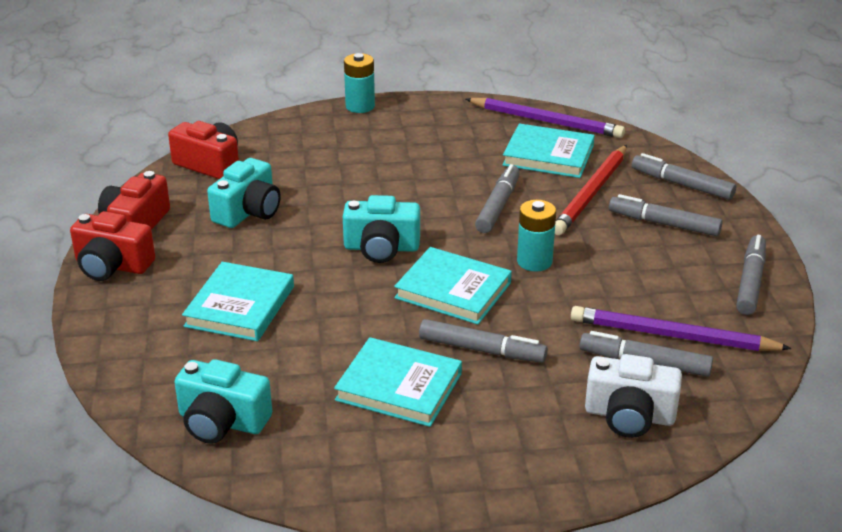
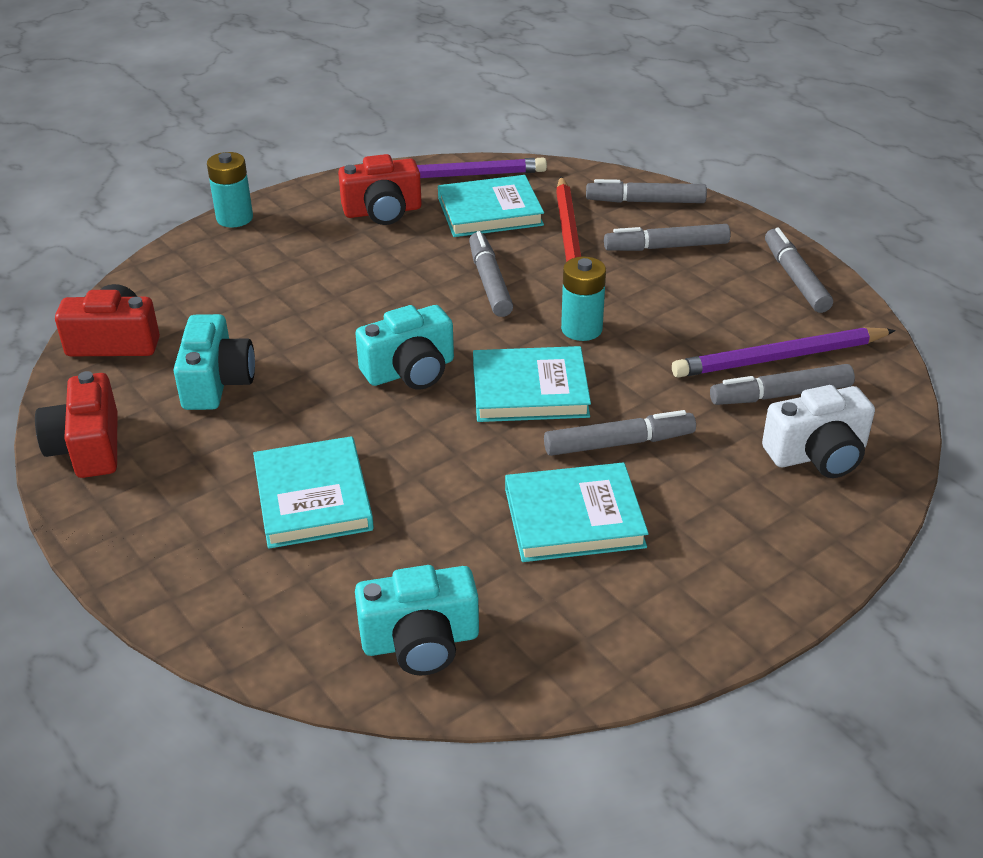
camera: 30 degrees left, 5 degrees up
(112, 266) = (105, 509): red camera -> red camera (382, 211)

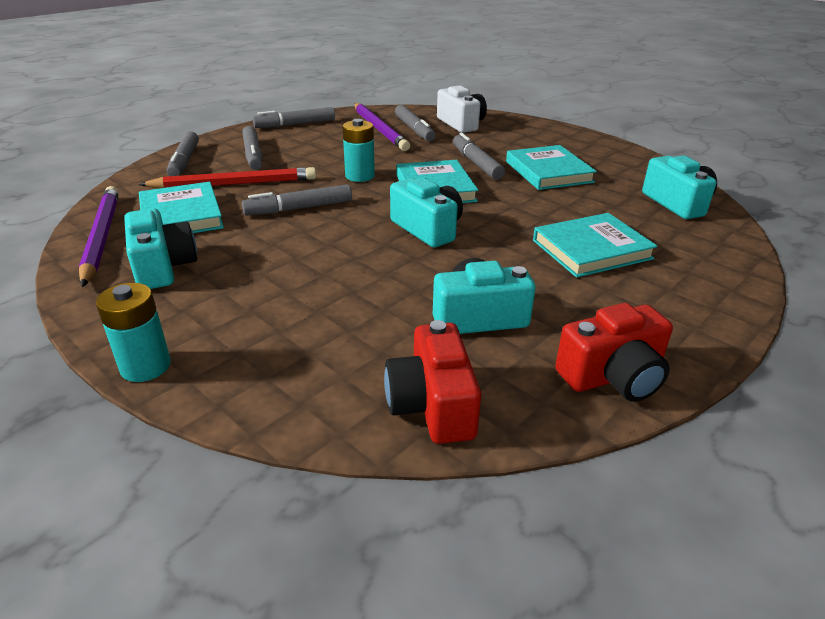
camera: 100 degrees left, 5 degrees down
(382, 211) = (163, 267): red camera -> turquoise camera

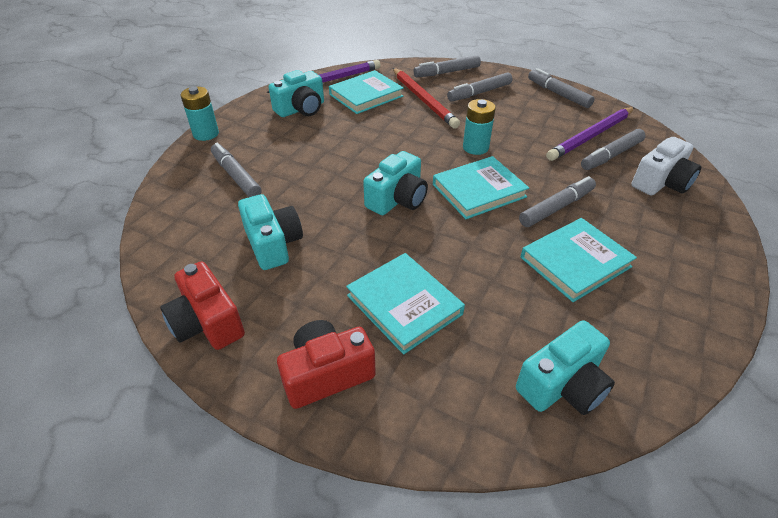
camera: 75 degrees right, 10 degrees up
(299, 208) = (400, 134): grey marker -> grey marker (236, 176)
(432, 405) = (175, 237): red camera -> red camera (327, 374)

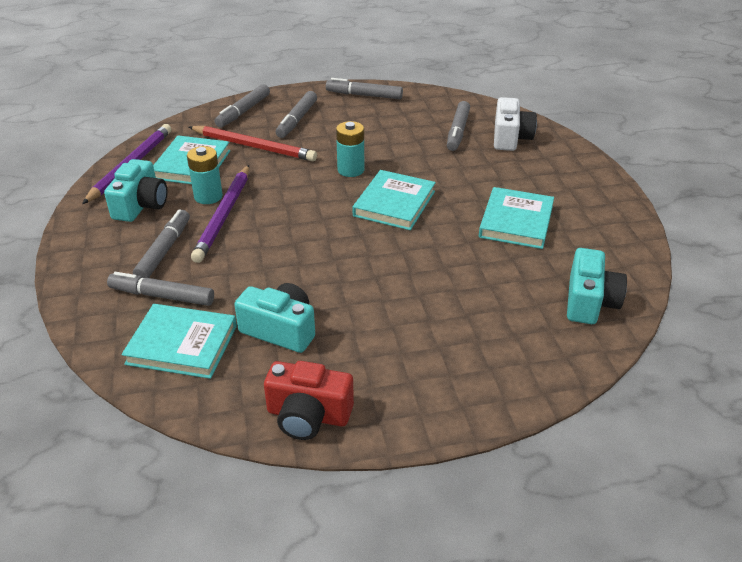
camera: 40 degrees left, 5 degrees down
(206, 134) = (67, 275): turquoise battery -> turquoise battery (208, 196)
(327, 374) = (444, 388): red camera -> none
(397, 199) = (339, 241): turquoise camera -> none
(404, 305) = (440, 313): turquoise book -> turquoise book (182, 345)
(556, 207) = (463, 189): grey marker -> grey marker (164, 251)
(591, 136) = (427, 122): purple pencil -> purple pencil (224, 215)

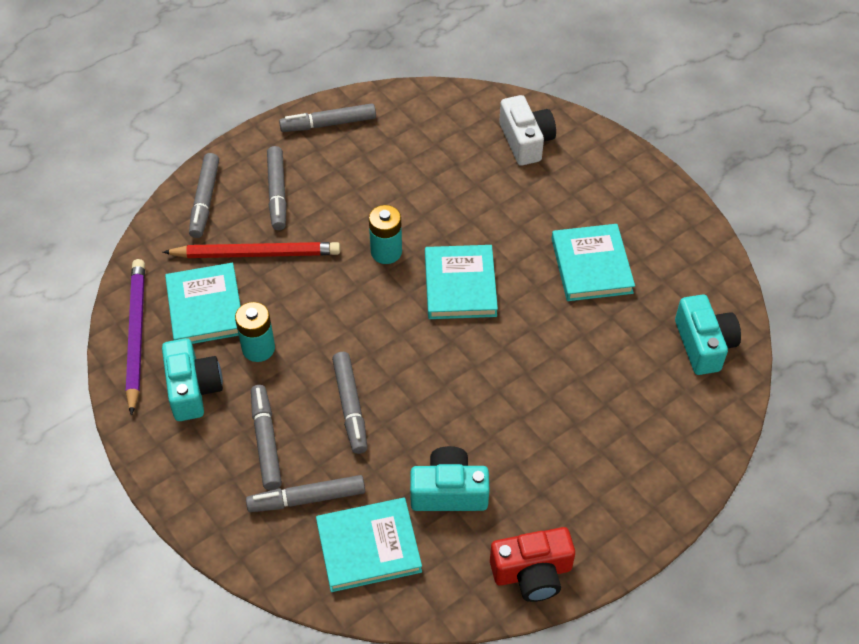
camera: 25 degrees left, 15 degrees up
(224, 215) = (294, 369): purple pencil -> none
(458, 131) = (466, 150): grey marker -> grey marker (350, 406)

